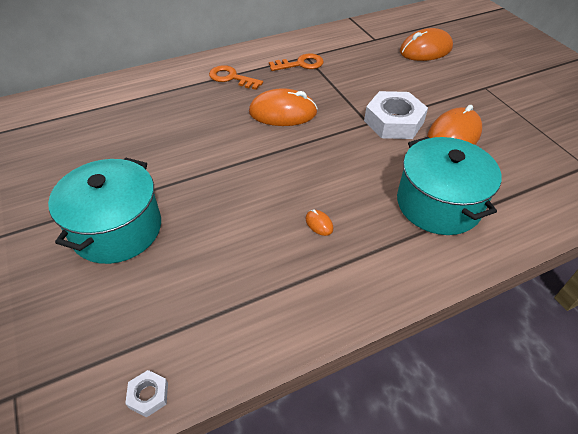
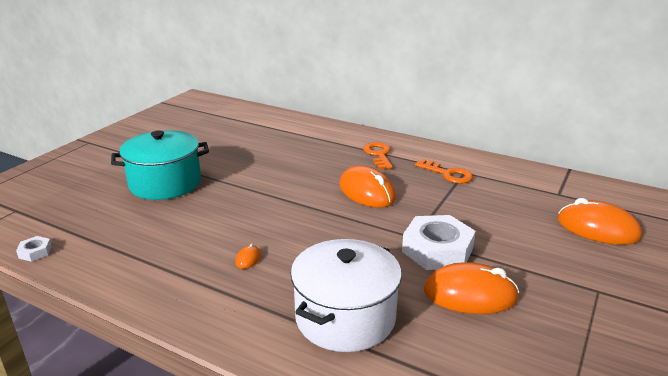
camera: 55 degrees right, 20 degrees down
(438, 204) = (345, 317): turquoise pot -> white pot

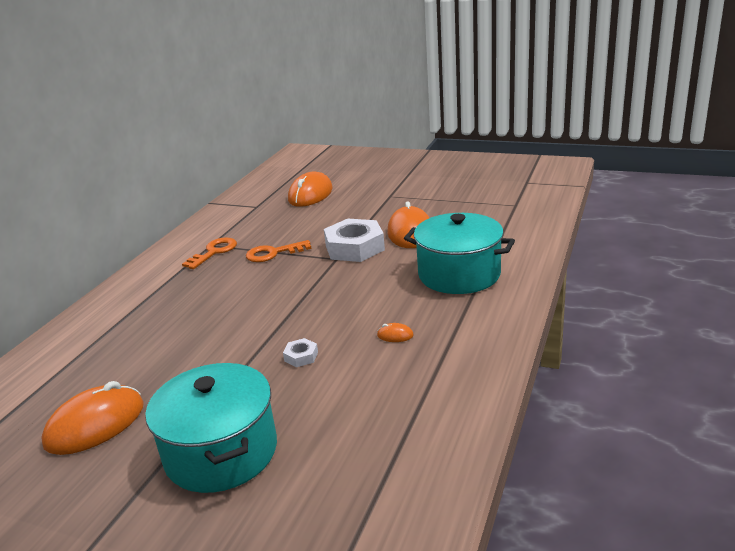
camera: 95 degrees left, 0 degrees up
(35, 252) = (432, 516): white nut -> white nut (301, 356)
(345, 317) = (459, 274): white pot -> turquoise pot
(367, 192) = (251, 290): orange mouse -> orange mouse (95, 424)
(378, 155) = (158, 294): orange key -> orange key (273, 253)

